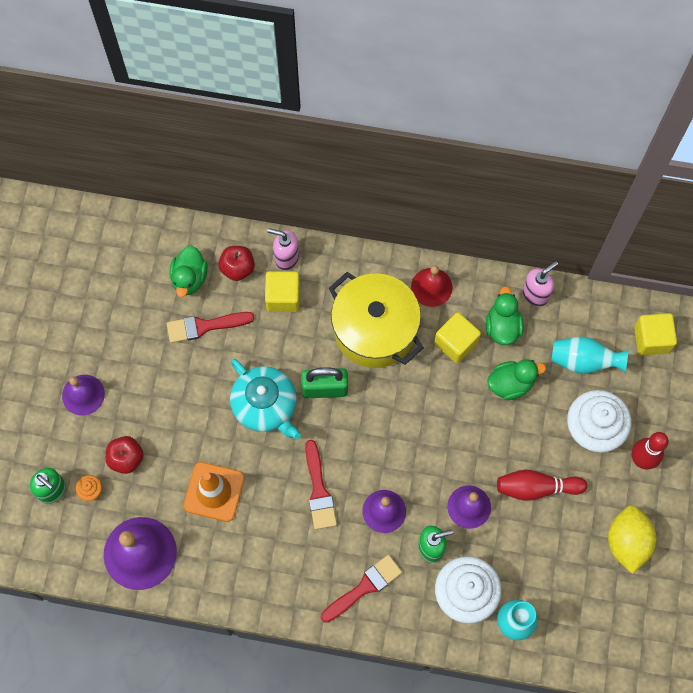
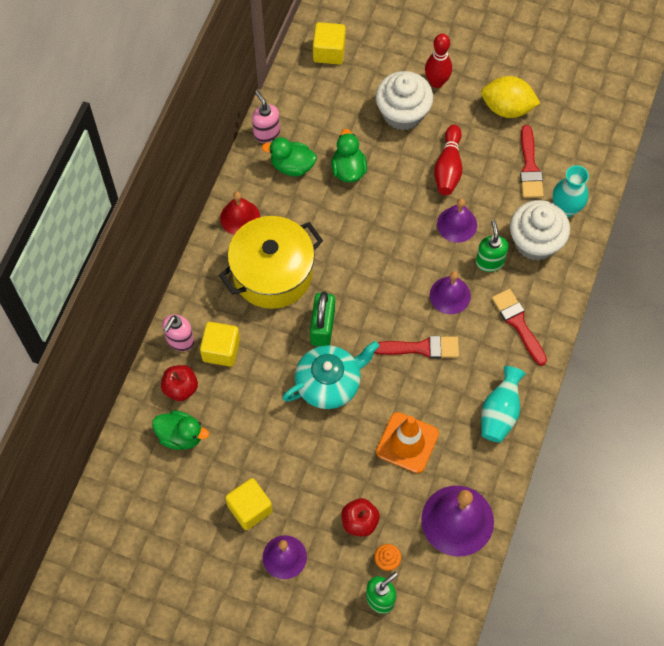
camera: 80 degrees left, 5 degrees down
(205, 326) = (235, 427): red brush -> red brush (529, 167)
(456, 343) = (300, 207): yellow cube -> yellow cube (250, 508)
(583, 361) = (338, 108): turquoise vase -> turquoise vase (500, 413)

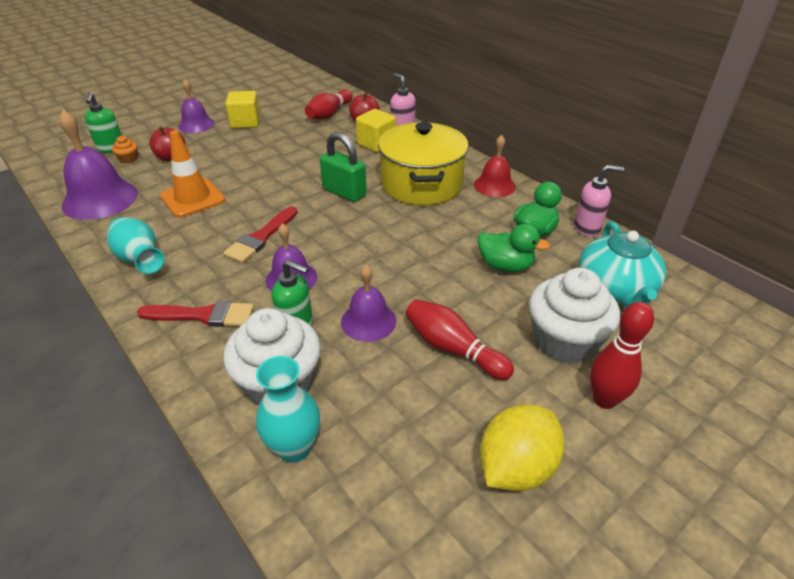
camera: 120 degrees right, 25 degrees down
(181, 435) = (329, 114): green duck -> red bowling pin
(329, 52) = (696, 312): yellow cube -> none
(329, 383) = (291, 179): turquoise teapot -> turquoise teapot (615, 288)
(529, 167) = (393, 439): red brush -> none

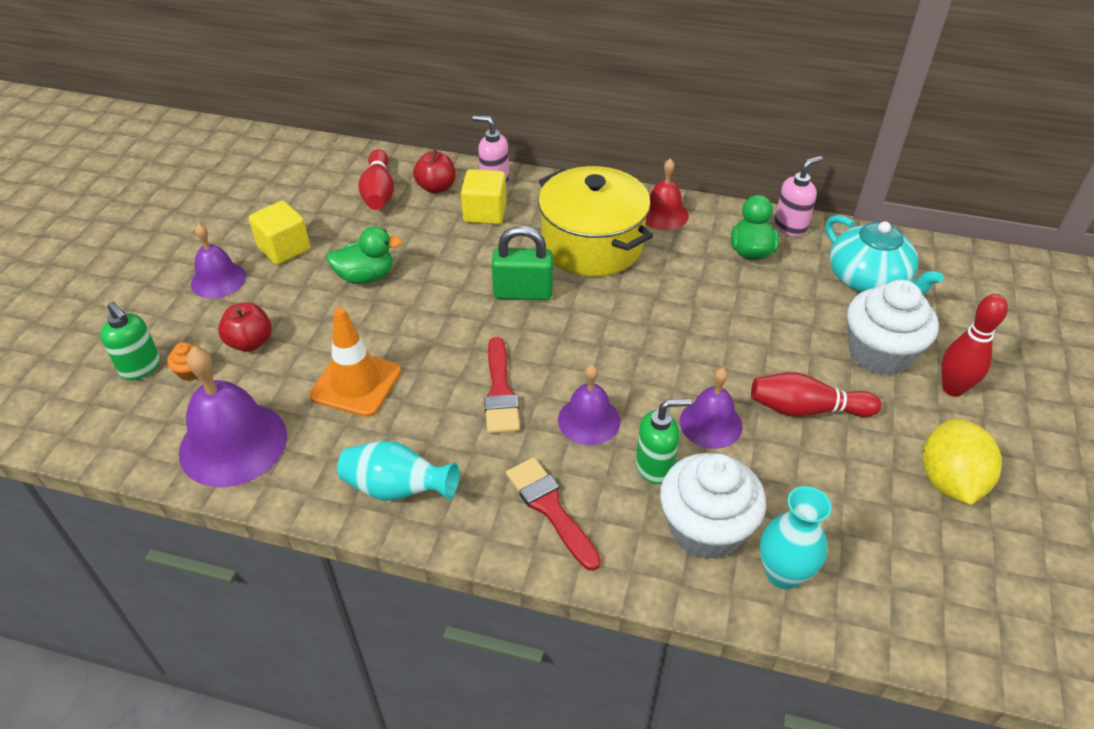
camera: 35 degrees left, 5 degrees up
(202, 315) = (551, 509): red brush -> red brush turned 90 degrees counterclockwise
(505, 266) = (764, 302): green duck -> green duck (366, 276)

